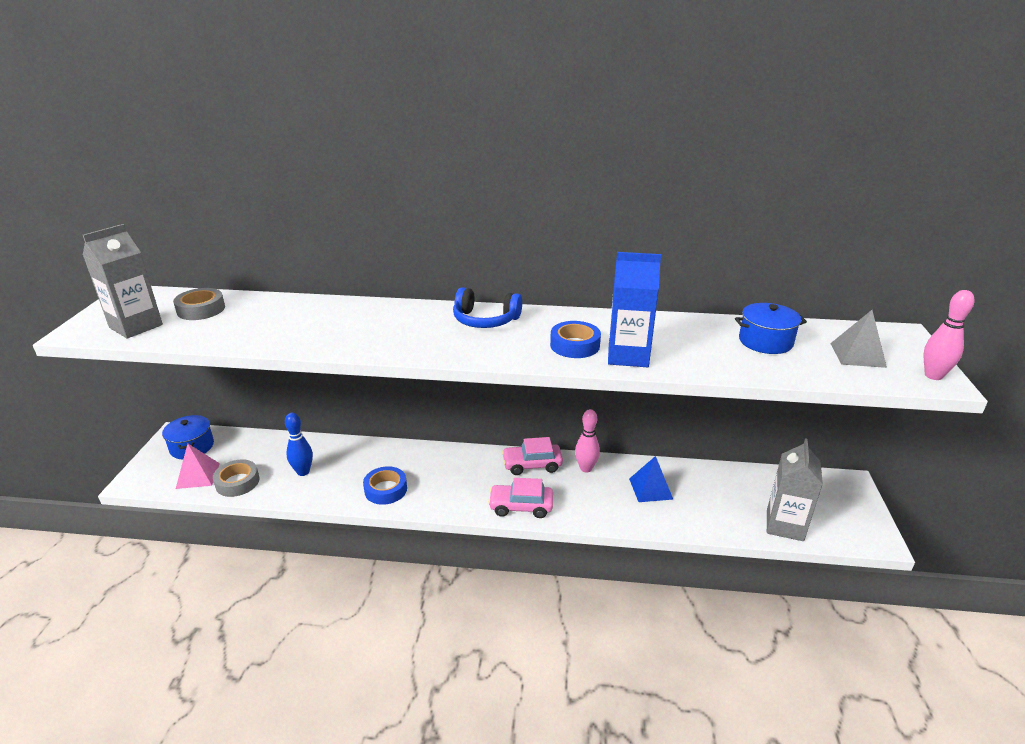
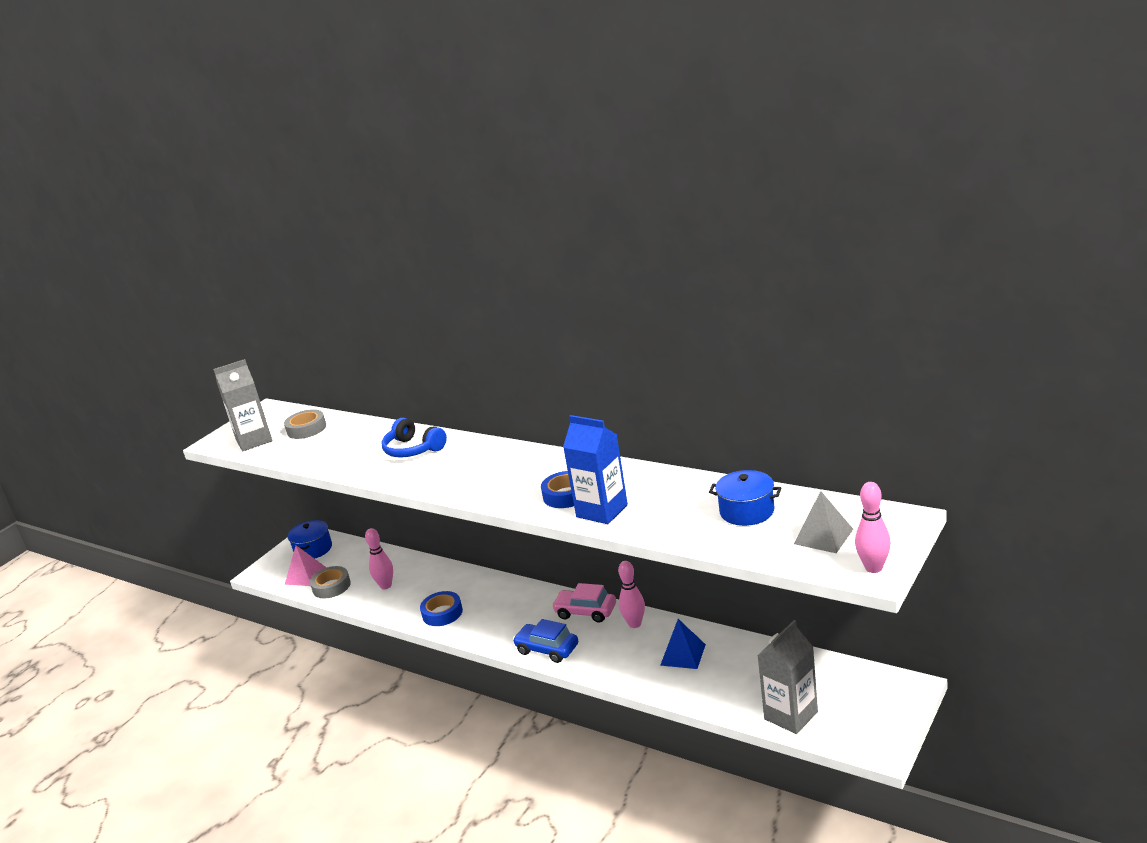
camera: 30 degrees right, 5 degrees down
(303, 472) = (386, 586): blue bowling pin -> pink bowling pin
(485, 320) = (514, 461): blue headphones -> blue headphones (413, 449)
(521, 506) = (547, 649): pink car -> blue car

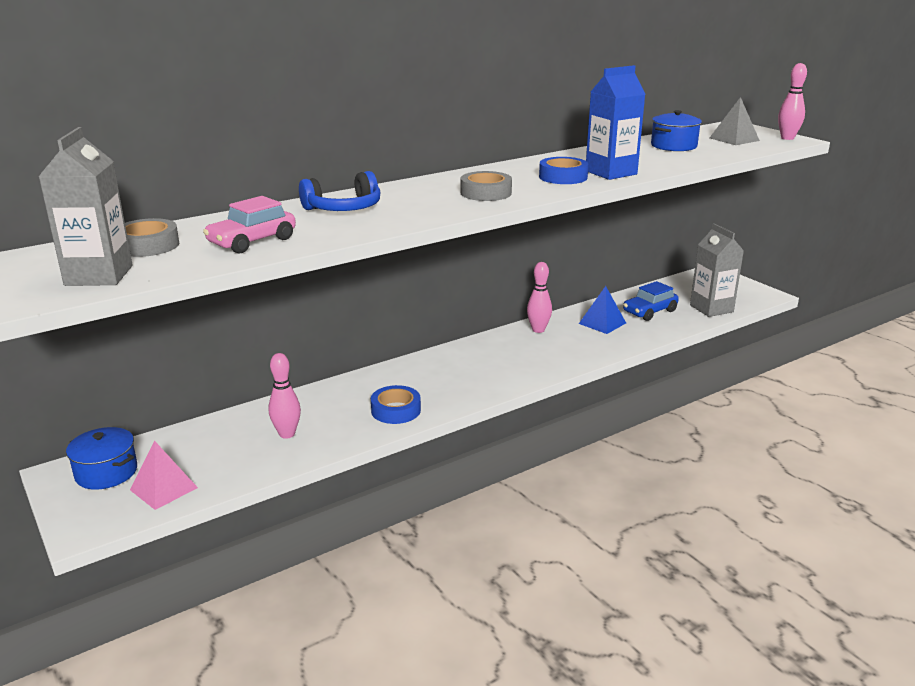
camera: 70 degrees left, 0 degrees up
(331, 586) = (225, 472): grey tape -> grey tape (486, 193)
(547, 649) = (529, 371): blue car -> blue car (649, 311)
(585, 612) = (493, 344): pink car -> pink car (252, 241)

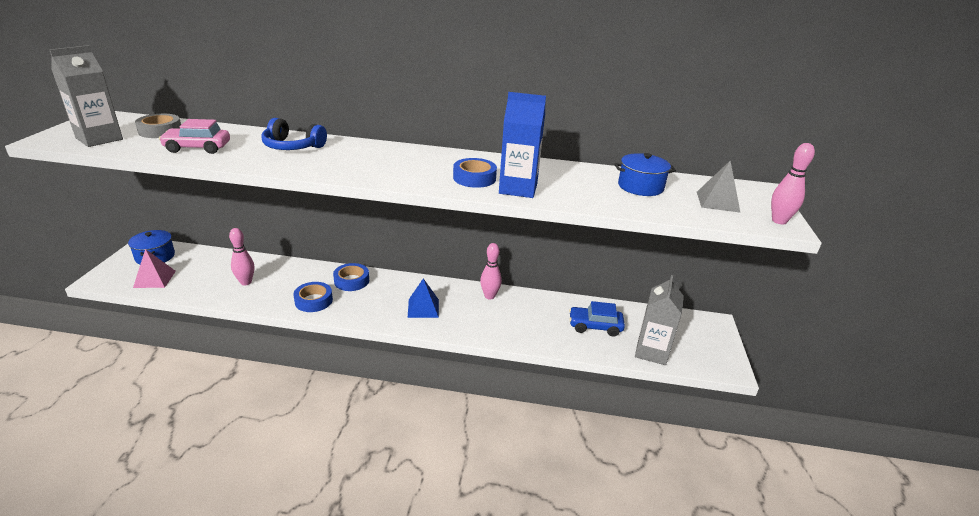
camera: 40 degrees right, 5 degrees up
(396, 378) = (351, 281): none -> blue tape
(486, 193) = (392, 169): grey tape -> none
(602, 323) = (542, 315): blue pyramid -> blue pyramid (423, 308)

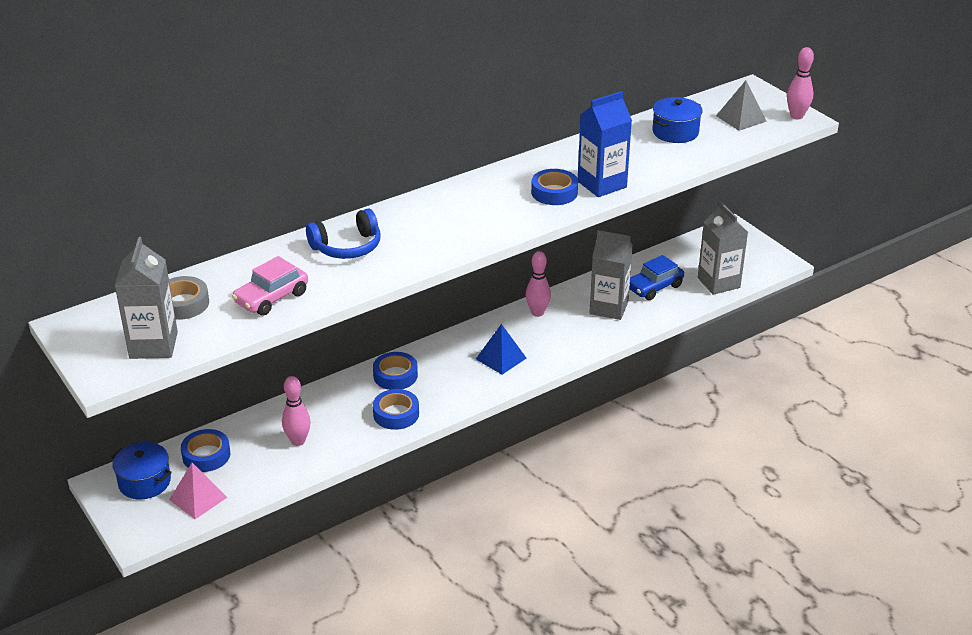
camera: 40 degrees left, 5 degrees up
(199, 262) = (206, 455): none -> blue tape
(541, 320) = (609, 308): none -> grey carton

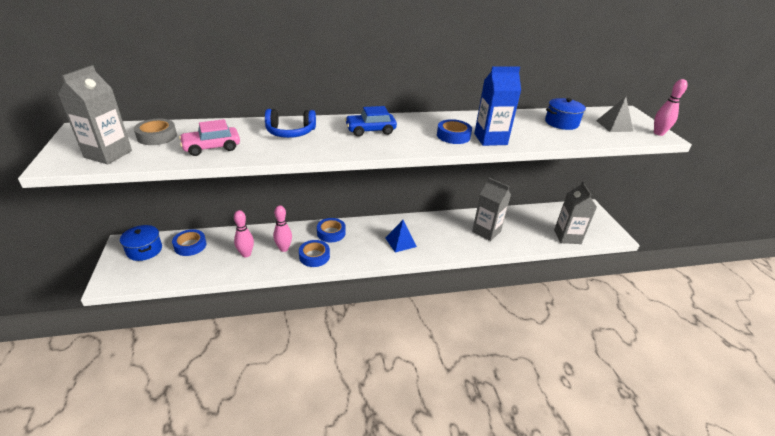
camera: 20 degrees right, 0 degrees up
(198, 498) = (161, 270): pink pyramid -> none
(537, 313) = (439, 221): pink bowling pin -> pink bowling pin (284, 248)
(654, 287) = (522, 227): blue car -> blue car (370, 130)

